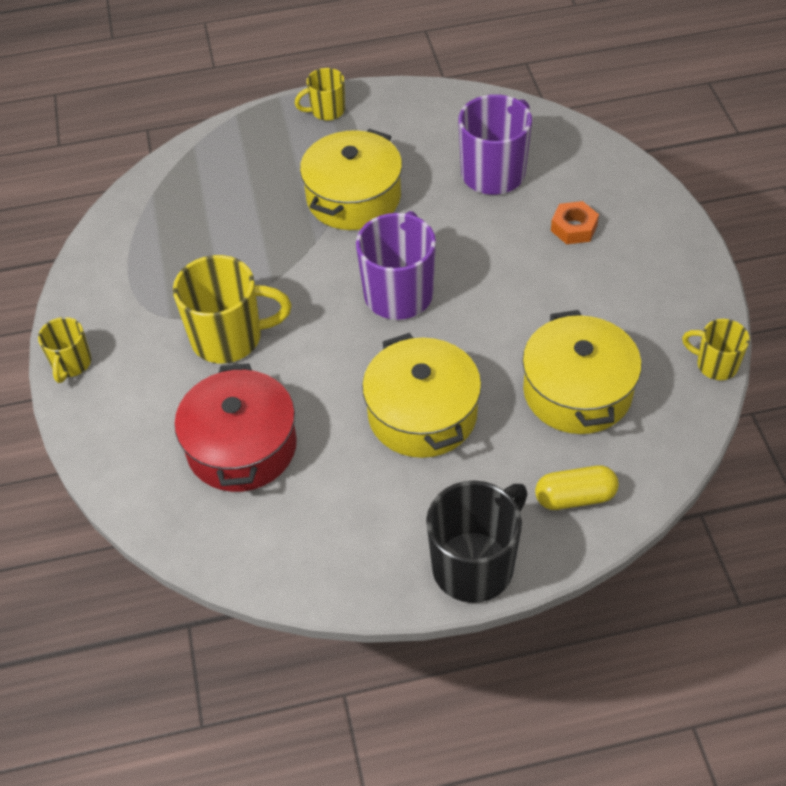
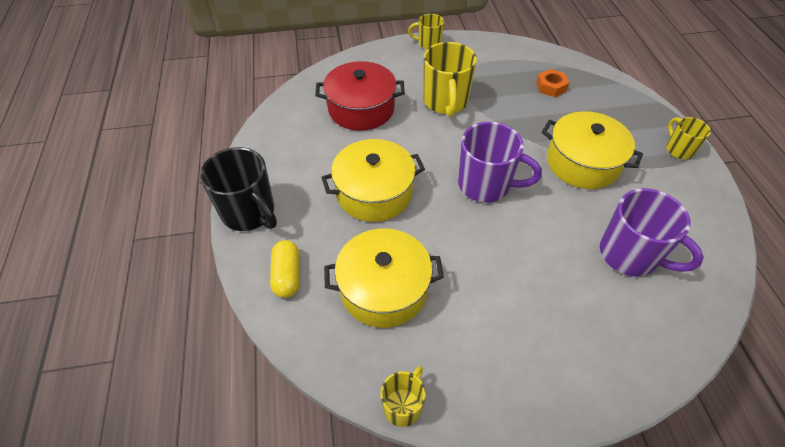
camera: 90 degrees right, 0 degrees up
(574, 228) = (569, 309): orange nut -> orange nut (551, 87)

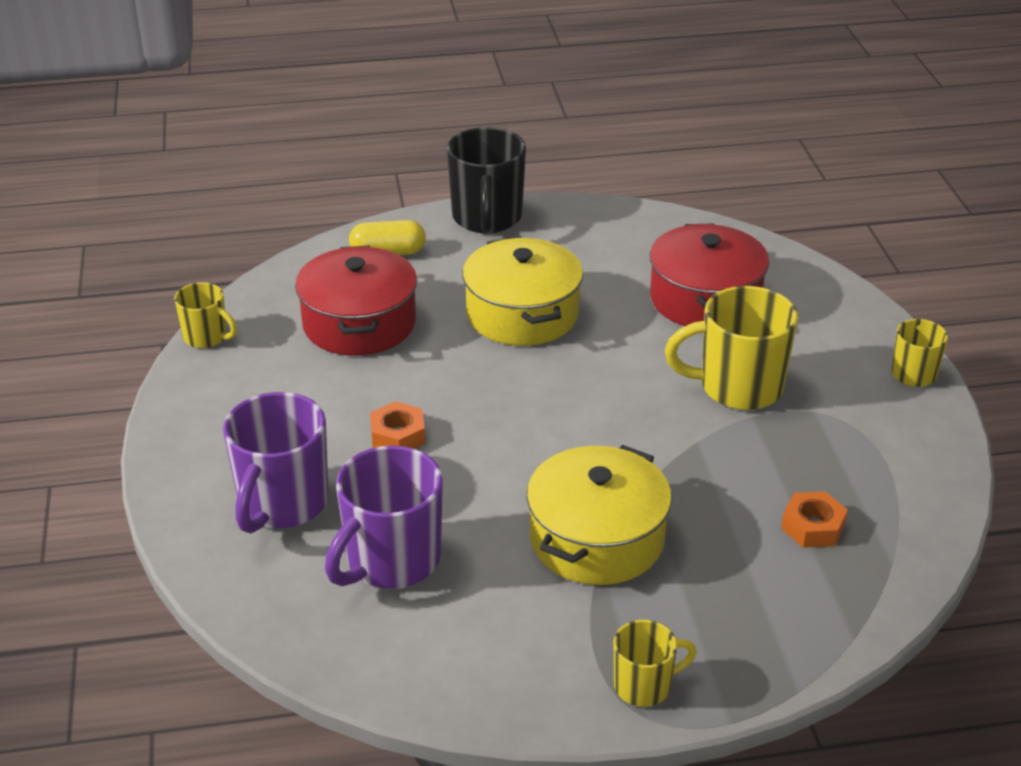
camera: 90 degrees right, 15 degrees down
(249, 213) = (487, 218): black mug -> black mug turned 45 degrees counterclockwise
(384, 289) = (359, 323): yellow pot -> red pot
(485, 185) = (539, 420): purple mug -> purple mug (282, 504)
(512, 257) = (398, 435): none -> orange nut

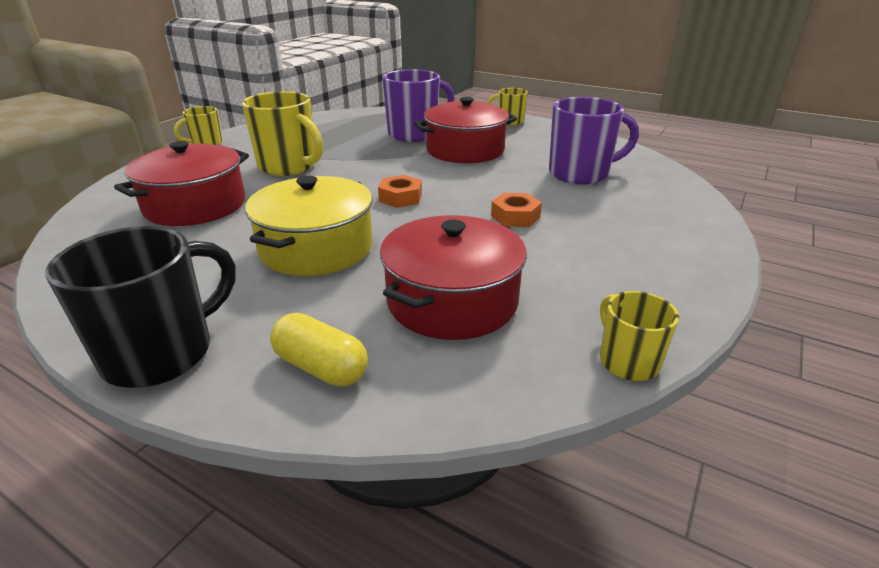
camera: 140 degrees left, 5 degrees down
(282, 504) = (630, 213): purple mug -> purple mug (414, 134)
(596, 539) = (465, 150): yellow pot -> red pot
(813, 527) = (369, 127): orange nut -> orange nut (400, 198)

